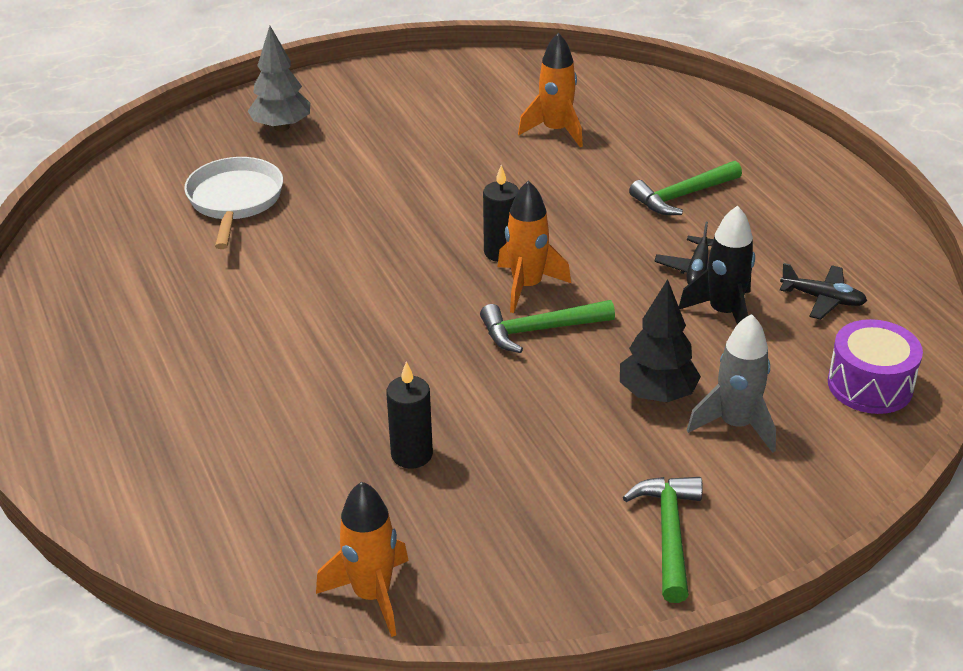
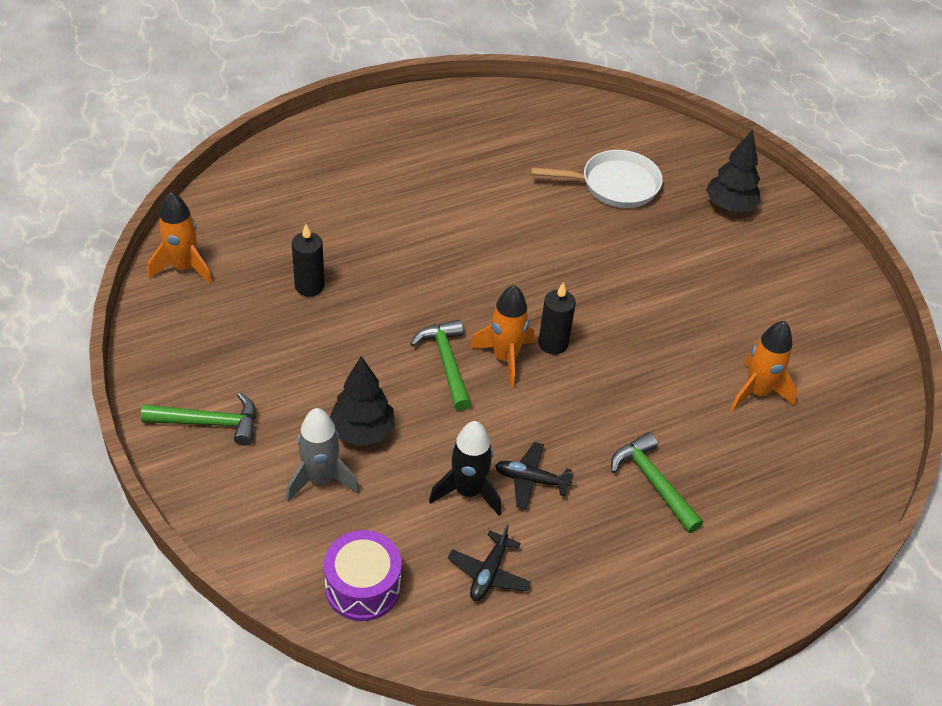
camera: 85 degrees right, 10 degrees up
(281, 127) = (729, 206): grey tree -> black tree

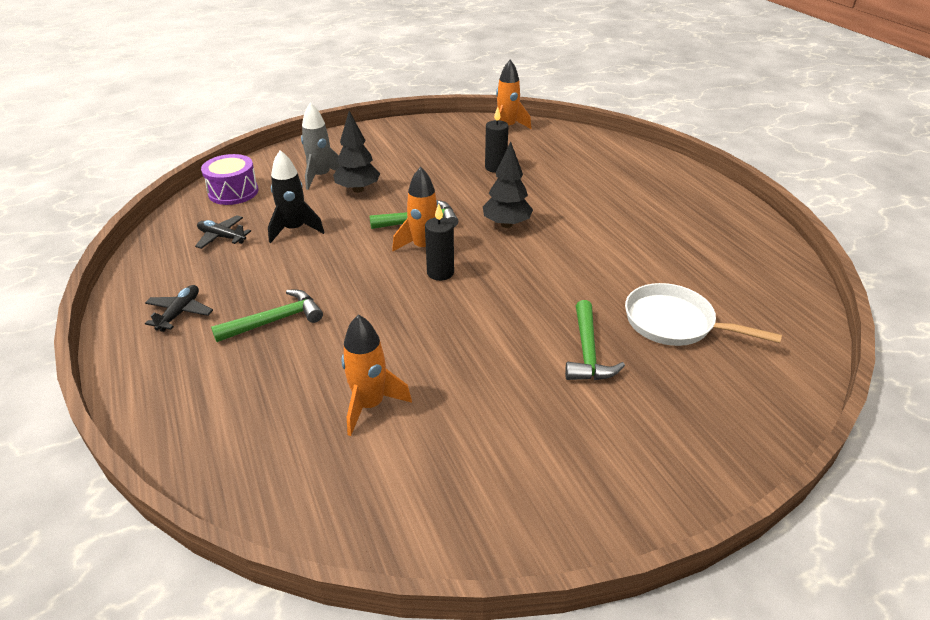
camera: 95 degrees right, 10 degrees down
(209, 423) = (374, 142): green hammer -> green hammer (587, 352)
(531, 480) = (297, 257): black plane -> black plane (180, 313)
(614, 185) = (674, 323): white pan -> white pan turned 120 degrees clockwise
(729, 206) = (675, 418): black tree -> black tree (506, 224)

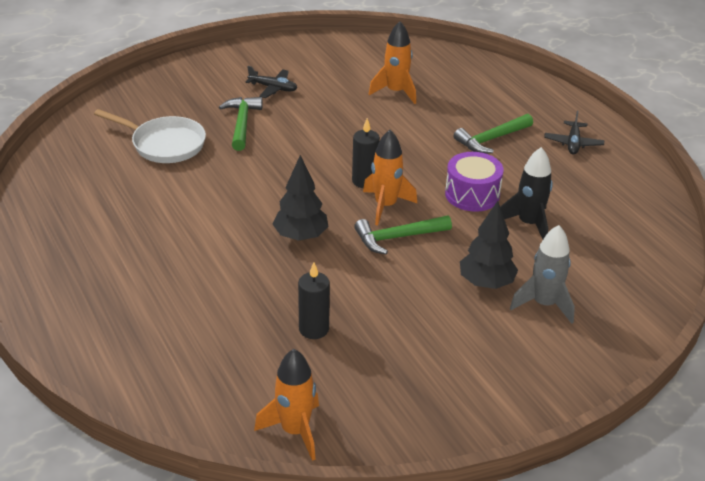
camera: 175 degrees right, 0 degrees up
(222, 237) = (597, 213): black plane -> black plane (273, 88)
(233, 192) = (636, 274): purple drum -> purple drum (472, 194)

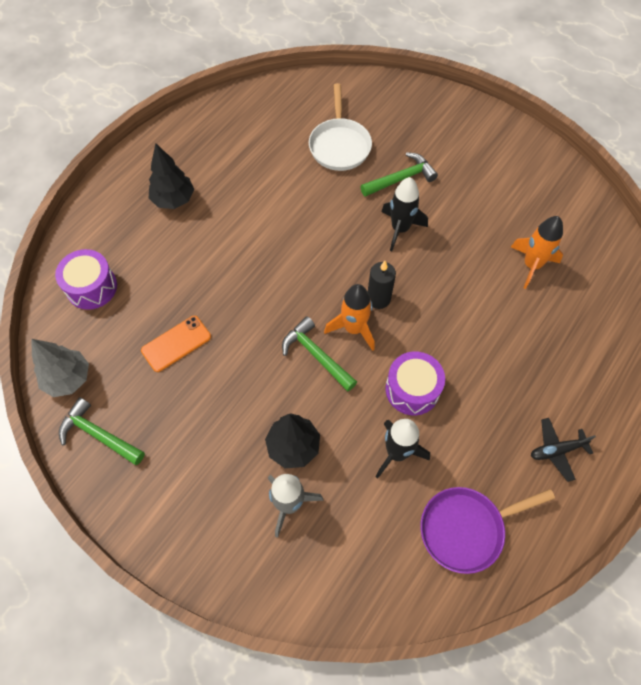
camera: 65 degrees right, 25 degrees up
(183, 377) = (91, 287): none -> purple drum
(273, 88) = (467, 174): black plane -> none
(295, 431) = (68, 378): orange rocket -> grey tree
(298, 143) = (400, 229): none -> black rocket
(300, 236) = (279, 286): black tree -> black tree (173, 200)
(314, 329) = (176, 344): black candle -> orange phone
(491, 139) = (511, 374): green hammer -> green hammer (99, 435)
(617, 211) = (466, 529): none -> purple pan

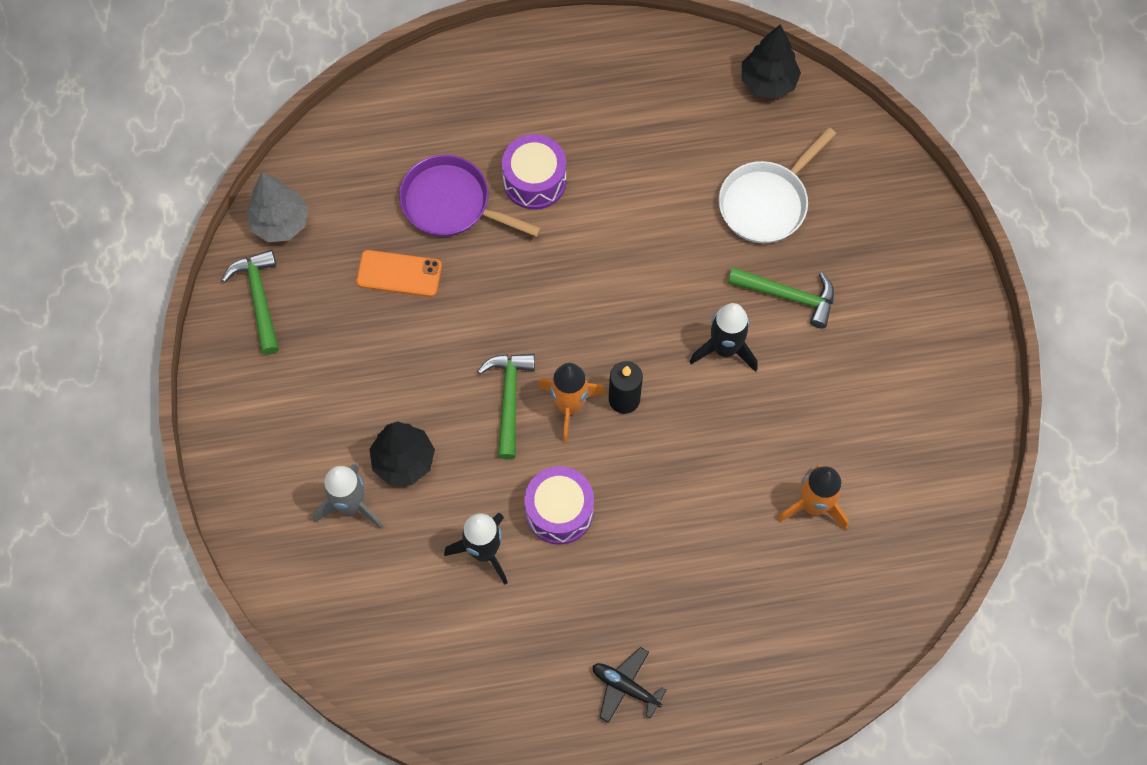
camera: 45 degrees right, 5 degrees up
(91, 287) = (379, 149): purple drum -> purple drum (534, 181)
(173, 200) = (539, 121): black tree -> black tree (768, 82)
(466, 529) = (471, 668): purple pan -> purple pan (451, 203)

